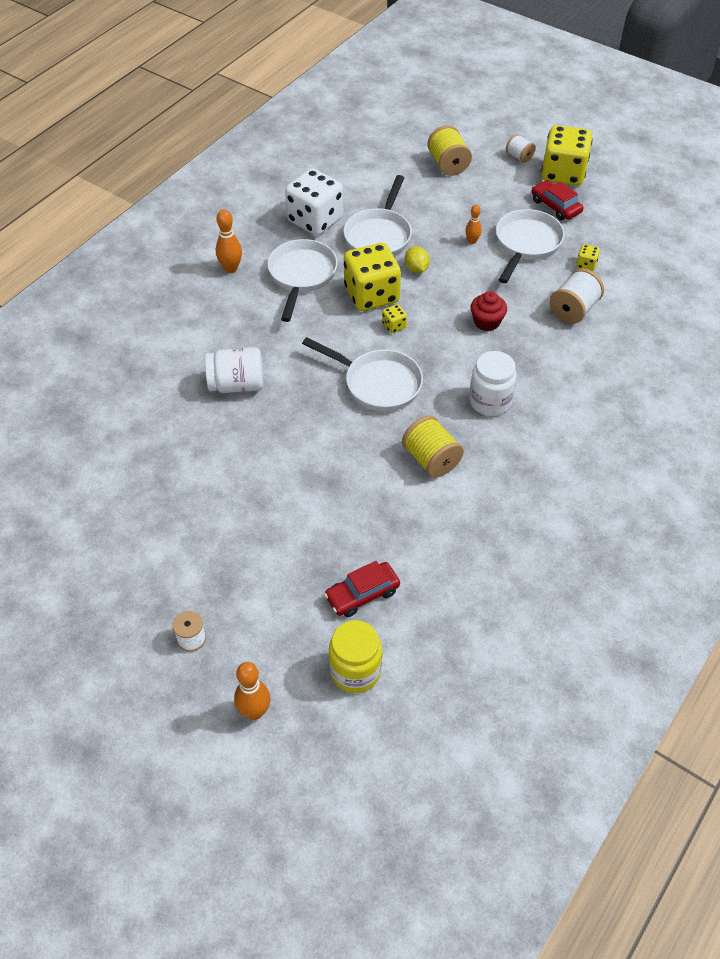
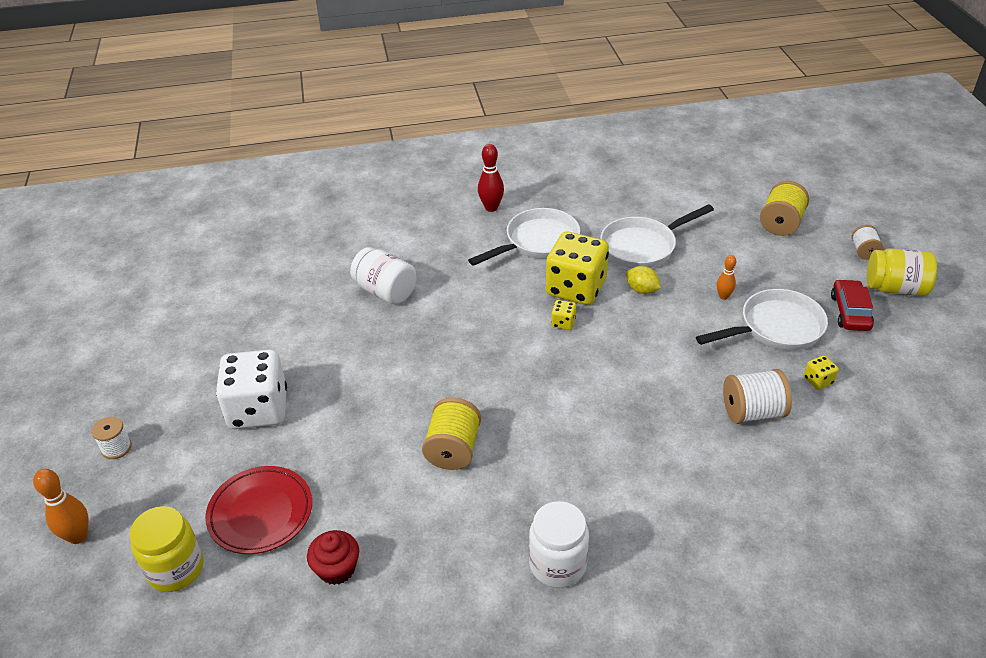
camera: 45 degrees right, 10 degrees down
(231, 269) = (491, 208): orange bowling pin -> red bowling pin
(315, 220) = (603, 207): white dice -> white dice (258, 409)
(362, 594) = (261, 513): red car -> red plate
(377, 383) = (490, 359): white pan -> none
(416, 268) = (642, 290): yellow lemon -> yellow lemon turned 75 degrees counterclockwise
(487, 322) = (650, 370): red cupcake -> red cupcake (337, 569)
(490, 401) = (566, 438): white jar -> white jar (557, 564)
(563, 173) = (895, 288): yellow dice -> yellow jar

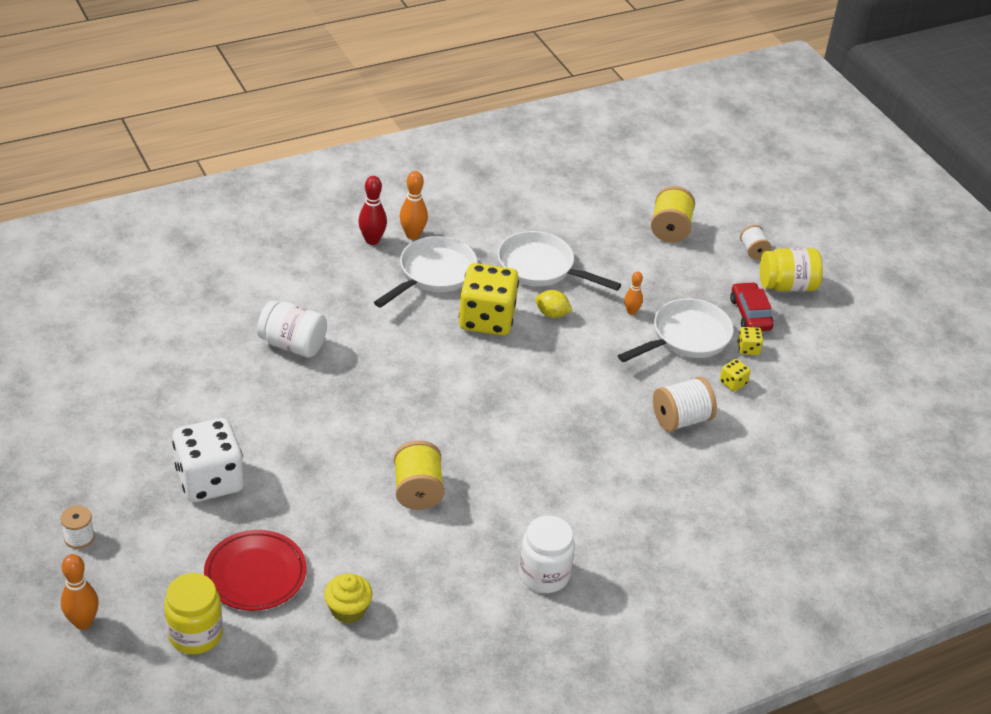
camera: 20 degrees left, 0 degrees up
(337, 569) = (348, 610): red cupcake -> yellow cupcake
(529, 207) = (413, 235): none -> orange bowling pin
(563, 323) = (484, 356): yellow dice -> yellow dice (748, 349)
(642, 247) = (541, 268): white pan -> white pan turned 75 degrees clockwise

